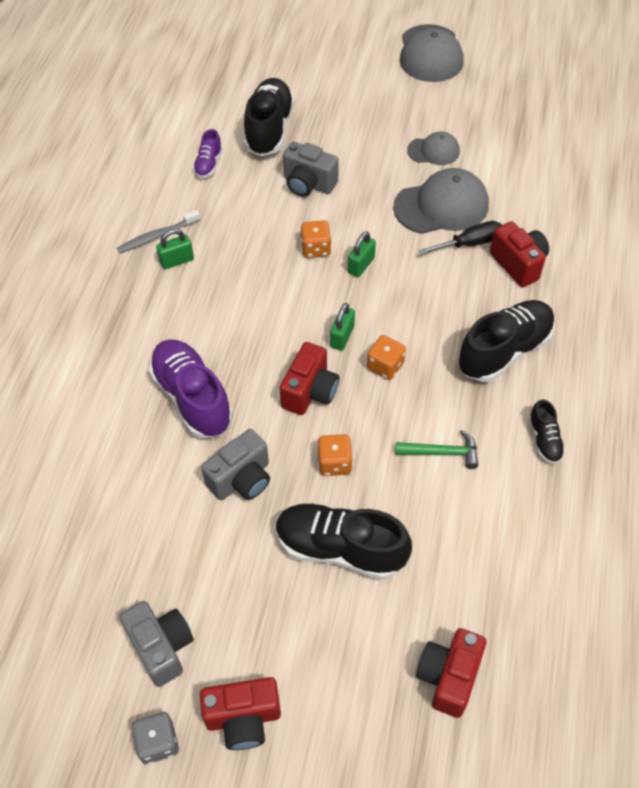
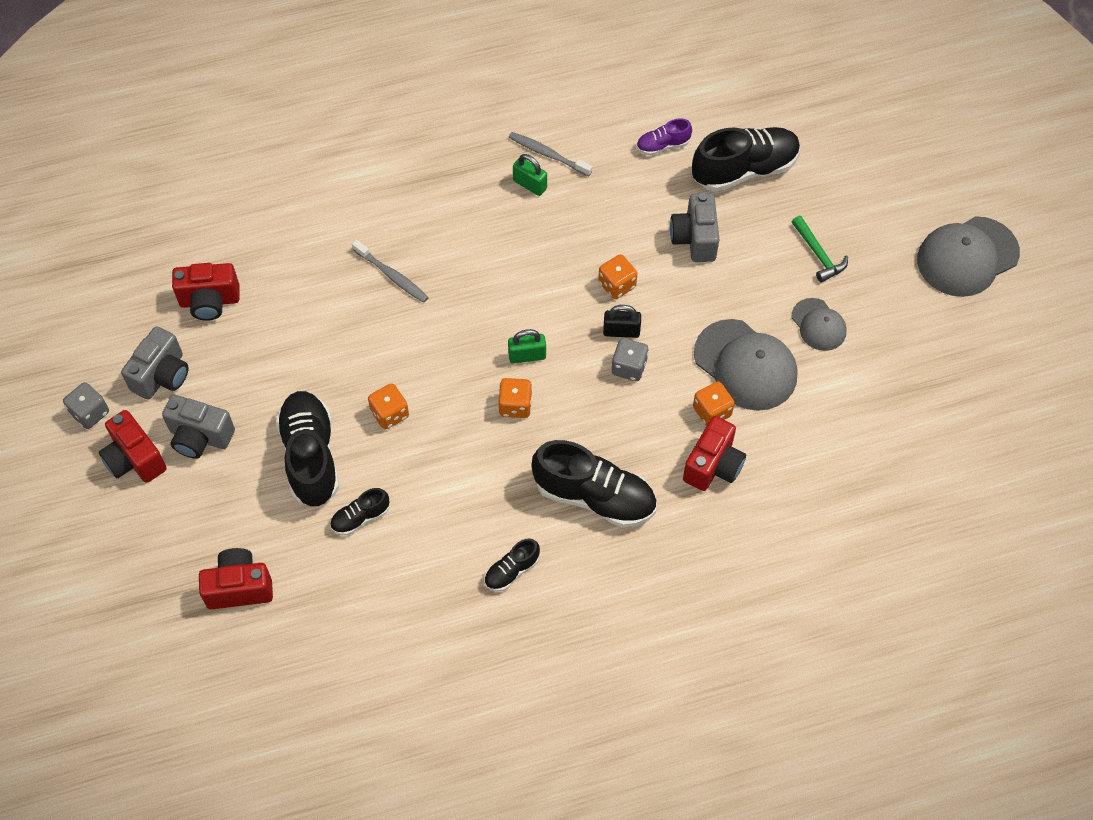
camera: 60 degrees right, 5 degrees up
(192, 398) = (392, 276): purple shoe -> grey toothbrush
(241, 479) = (335, 353): grey camera -> grey camera (200, 437)
(310, 392) = (451, 360): red camera -> red camera (210, 301)
(361, 265) = (621, 331): green padlock -> black padlock
(397, 275) = (629, 367): none -> grey dice
(429, 535) = (360, 518): none -> black shoe
(442, 452) = (449, 492): green hammer -> green hammer (818, 254)
(470, 243) = (712, 411): black screwdriver -> orange dice

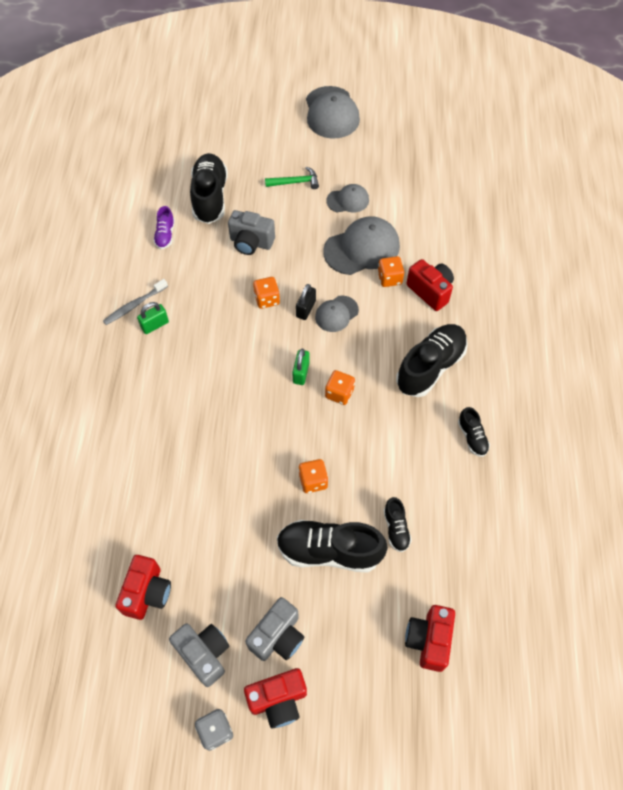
camera: 70 degrees left, 0 degrees up
(392, 276) = (190, 443): grey toothbrush -> none
(629, 367) = (336, 314): grey dice -> grey cap

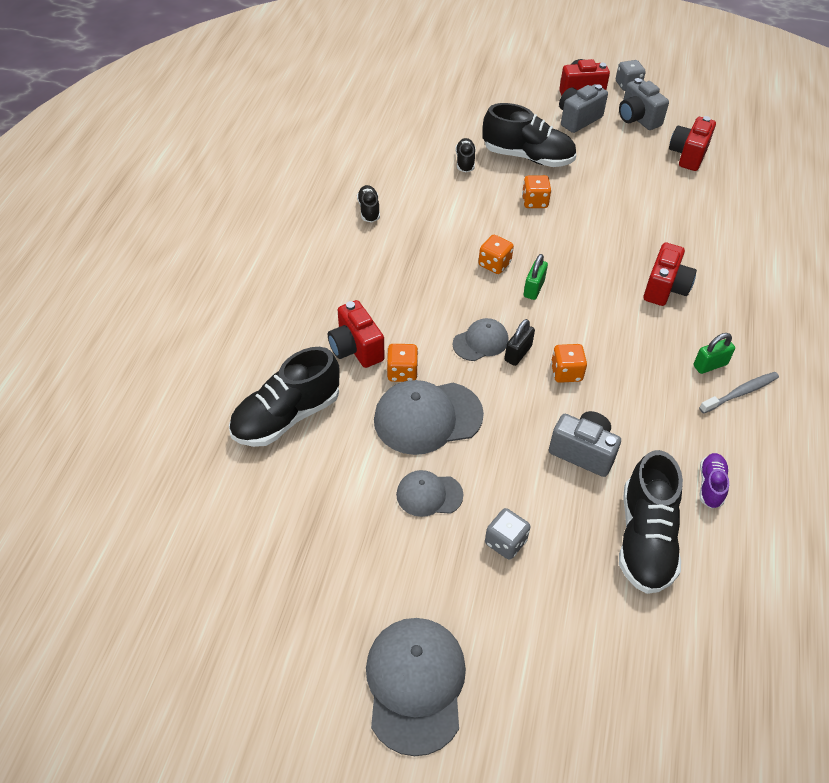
camera: 170 degrees left, 10 degrees down
(295, 182) = (505, 542): green hammer -> grey dice
(428, 640) = (458, 102): red camera -> red camera (665, 288)
(430, 367) = (387, 272): black shoe -> black shoe (287, 416)

